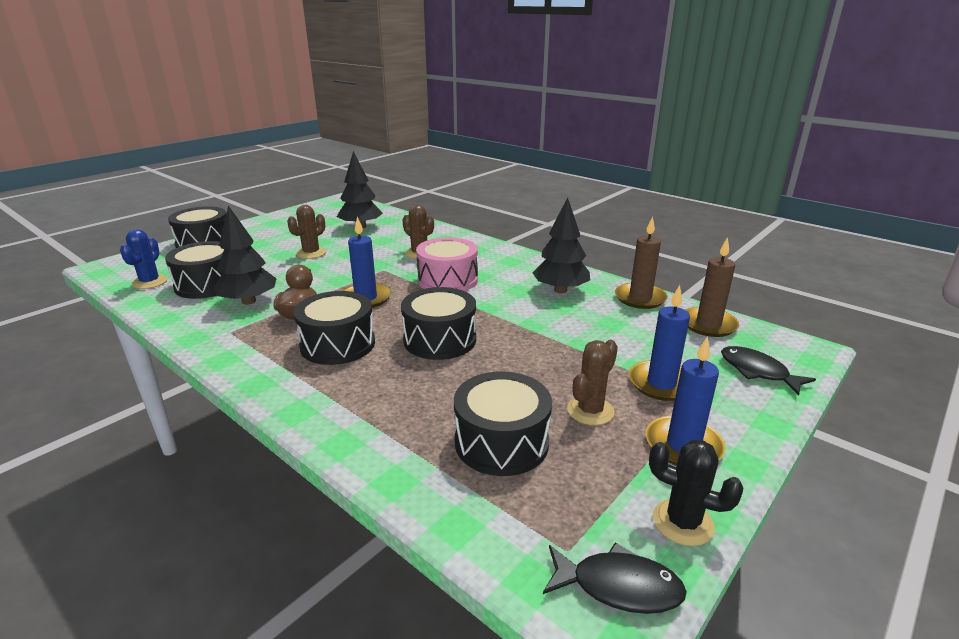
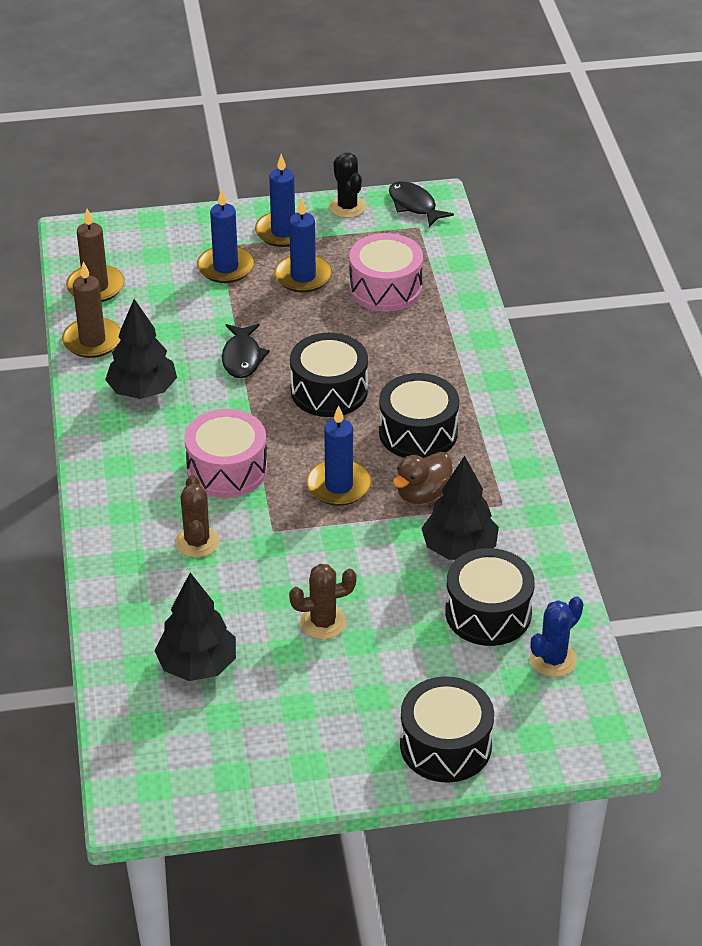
camera: 140 degrees left, 15 degrees up
(501, 442) = (385, 288): black drum -> pink drum
(590, 411) = (303, 276): brown cactus -> blue candle
(757, 371) = (146, 240): black fish -> black fish (242, 358)

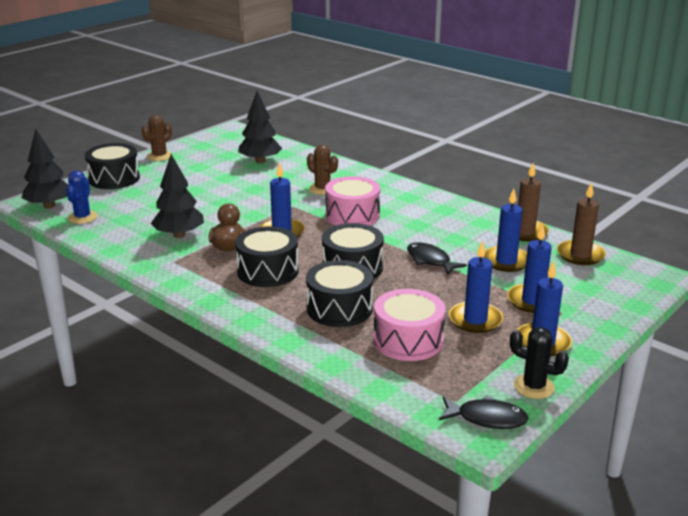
camera: 140 degrees right, 15 degrees down
(142, 390) = (454, 225): black tree -> black tree (49, 206)
(174, 317) = (506, 261): none -> blue candle
(323, 622) = (220, 189): brown cactus -> brown cactus (159, 156)
(488, 613) = (136, 220): black drum -> black drum (339, 308)

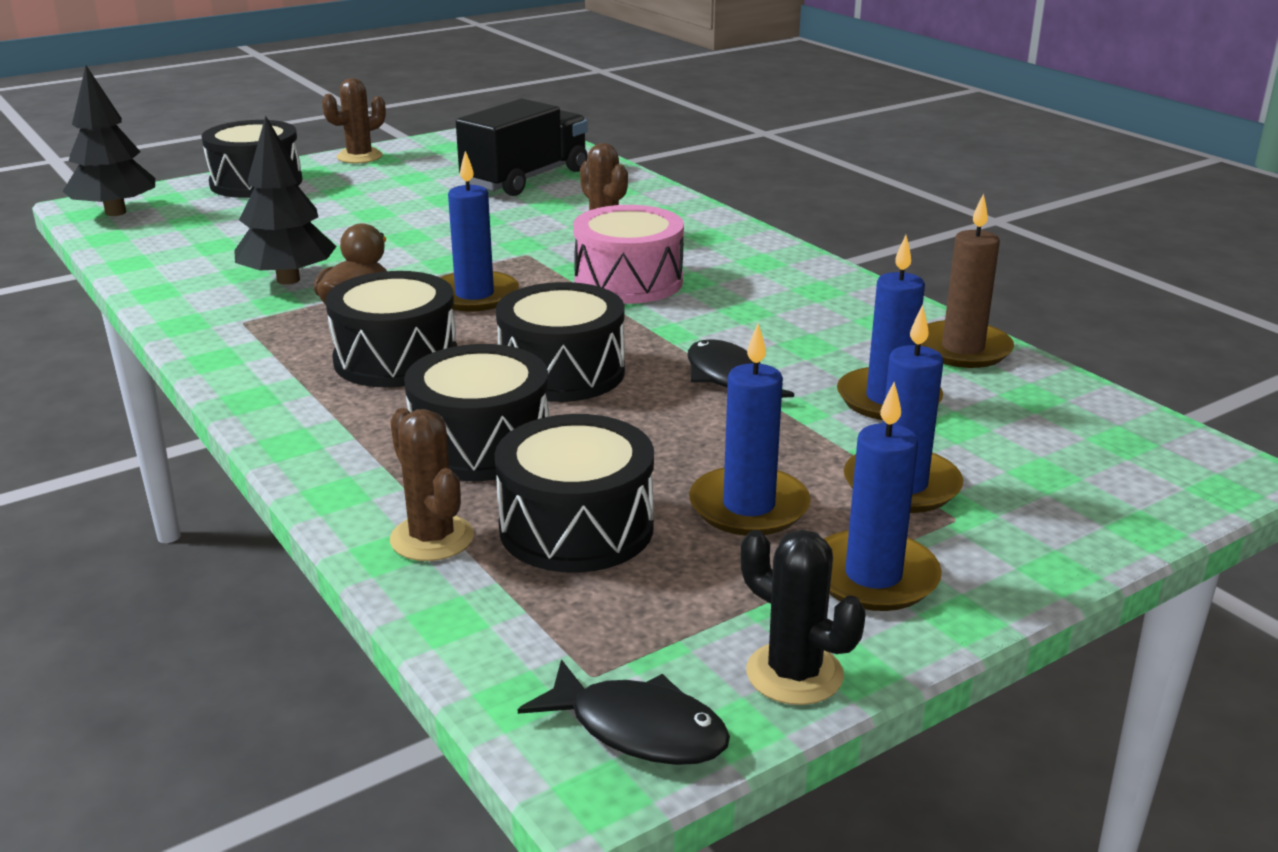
camera: 15 degrees right, 0 degrees up
(82, 217) = (152, 235): blue cactus -> none
(260, 161) = (525, 178): black tree -> black truck
(348, 355) = (432, 538): none -> brown cactus
(408, 340) = (576, 527): pink drum -> black drum
(580, 255) = (1062, 407): brown candle -> none

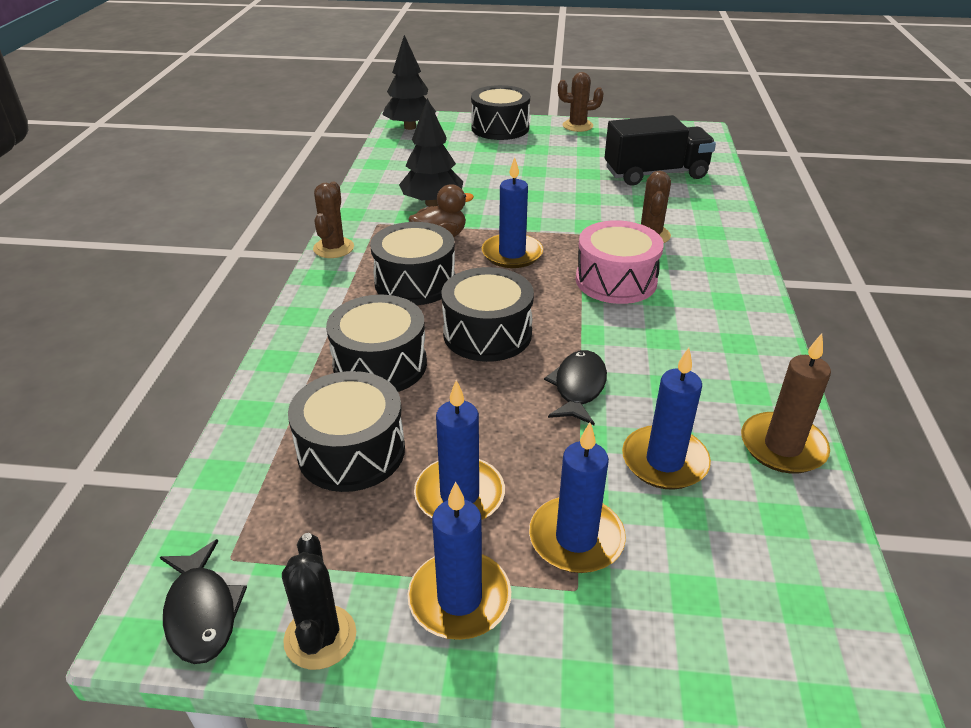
camera: 40 degrees right, 10 degrees up
(432, 538) = (279, 415): brown cactus -> brown cactus (333, 248)

